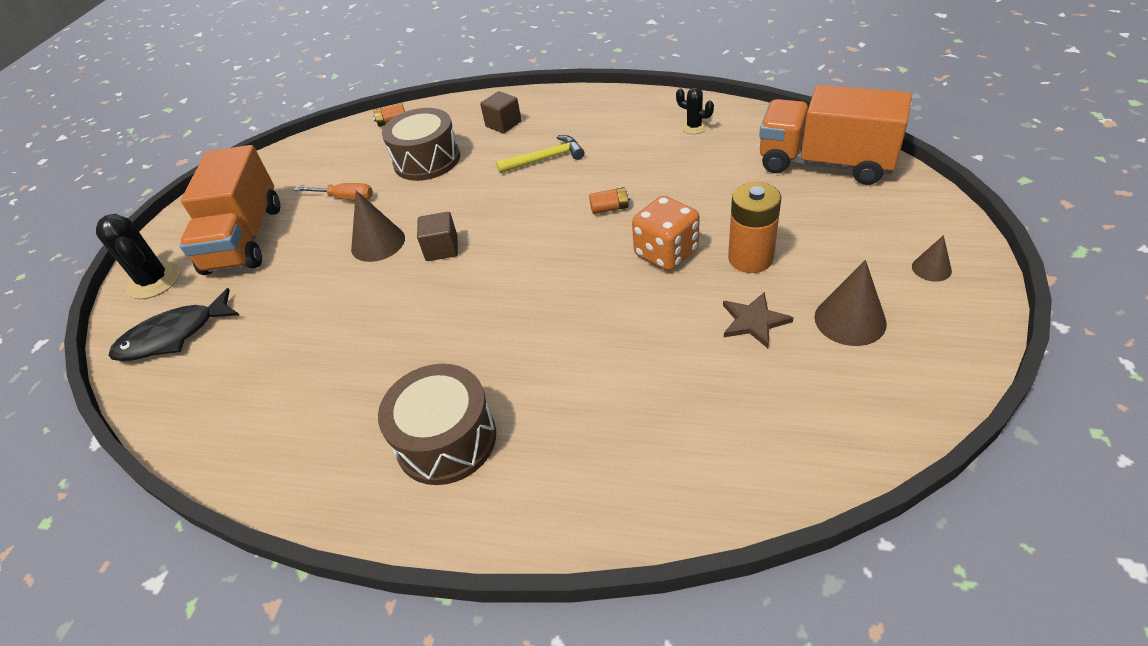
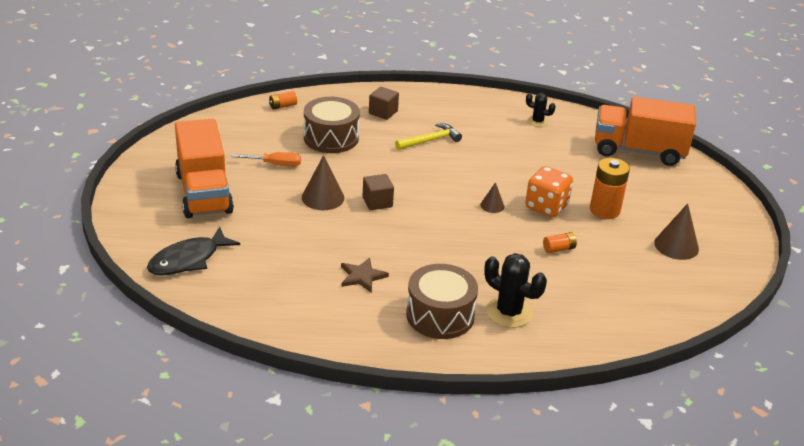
camera: 20 degrees left, 10 degrees down
(154, 281) = (142, 223): black cactus -> black cactus (509, 312)
(609, 208) = (495, 177): orange battery -> orange battery (558, 249)
(753, 321) = (617, 247): brown star -> brown star (362, 276)
(931, 268) = (719, 217): brown cone -> brown cone (492, 205)

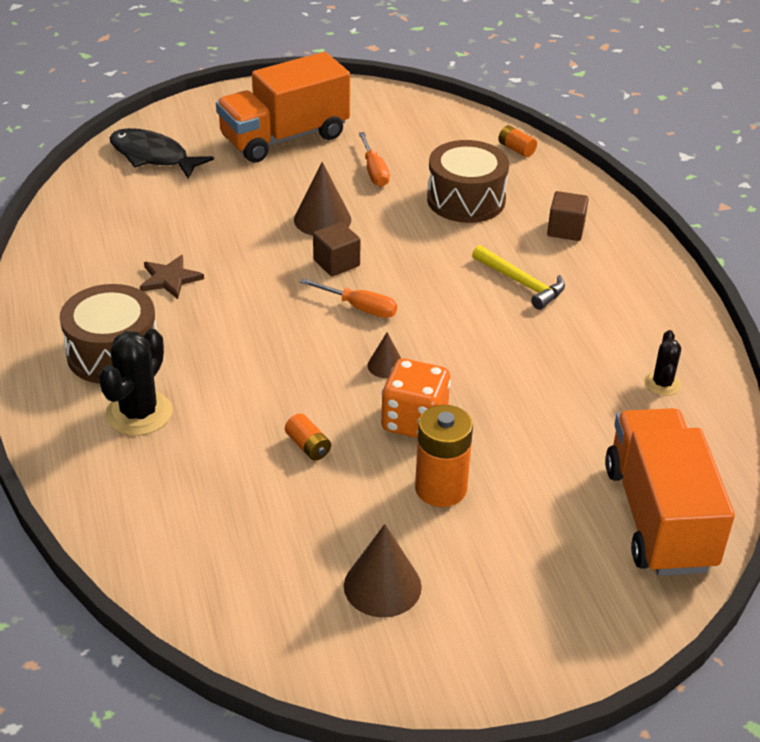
camera: 75 degrees right, 5 degrees up
(430, 203) = (359, 307): none -> orange screwdriver

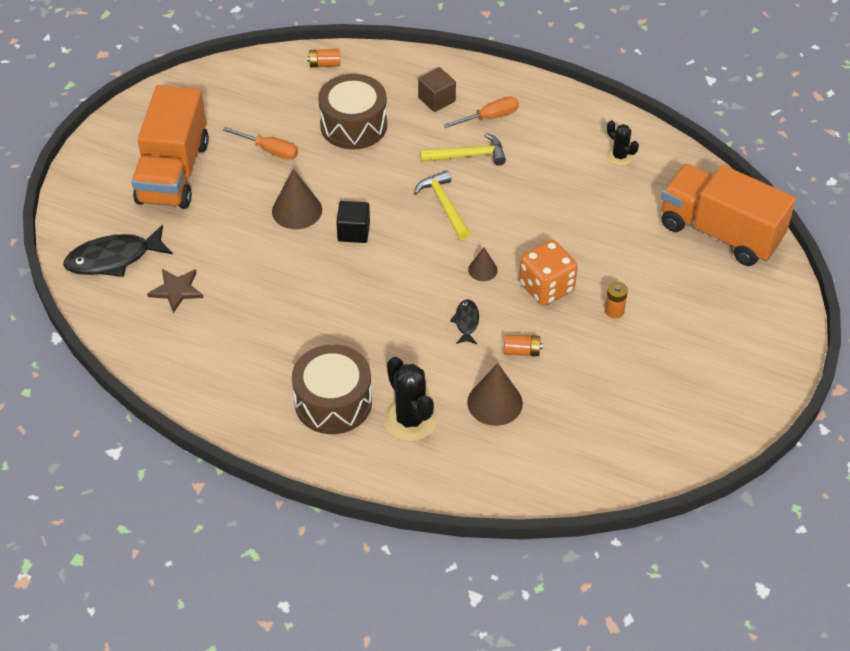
camera: 50 degrees left, 10 degrees up
(170, 279) = (280, 329): brown star -> brown star (176, 290)
(305, 388) = (466, 322): none -> black fish
(336, 263) = (353, 232): brown cube -> black cube
(359, 307) = (413, 248): orange screwdriver -> orange screwdriver (490, 117)
(382, 586) = (668, 384): brown cone -> brown cone (495, 402)
(438, 300) = (444, 205): none -> yellow hammer
(440, 488) = (614, 311): orange battery -> orange battery, size x0.52

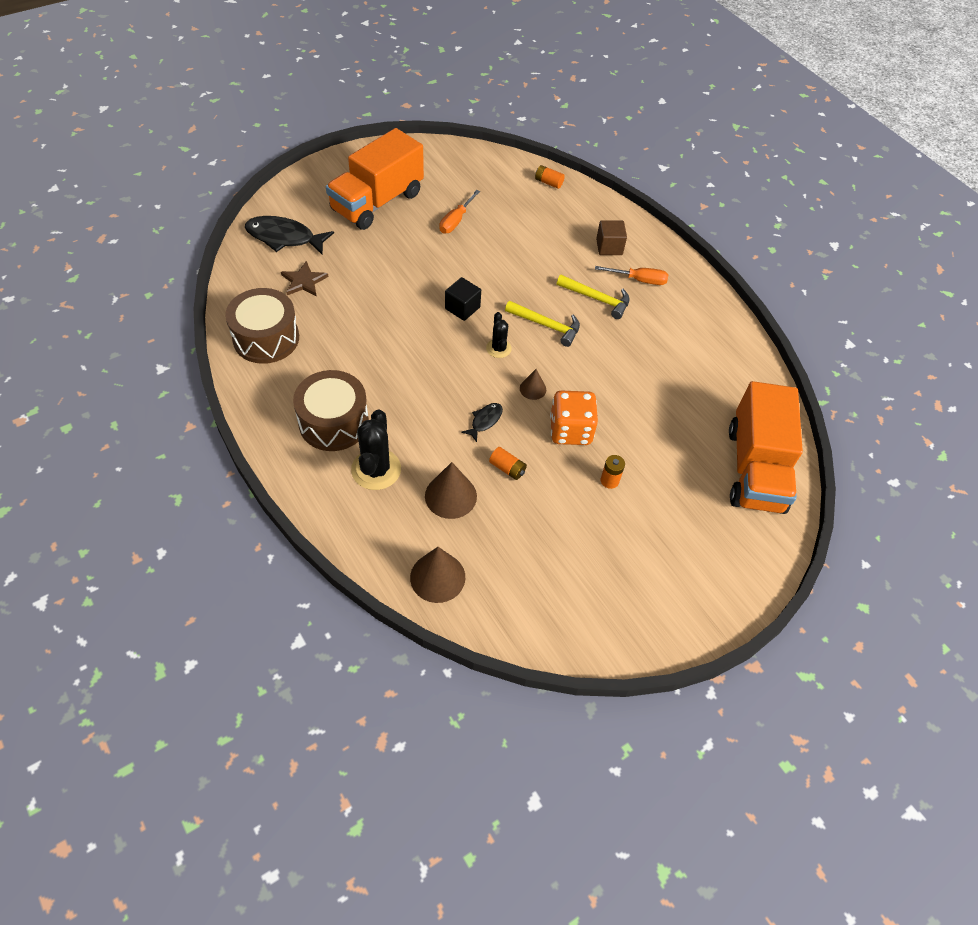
camera: 30 degrees right, 5 degrees up
(270, 150) = (456, 221): orange screwdriver -> orange screwdriver turned 60 degrees clockwise
(297, 210) = (436, 271): brown cone -> brown cone (437, 577)
(353, 125) = (531, 234): brown drum -> brown drum (266, 338)
(444, 205) = (546, 325): yellow hammer -> yellow hammer turned 105 degrees clockwise
(619, 156) = (719, 362): black cactus -> black cactus (498, 348)
(720, 232) = (755, 468): orange truck -> orange truck turned 150 degrees counterclockwise

